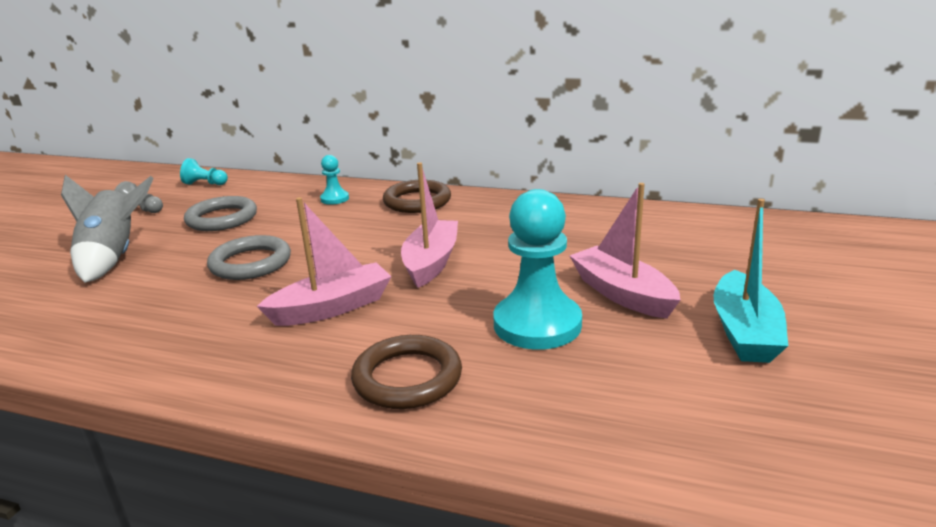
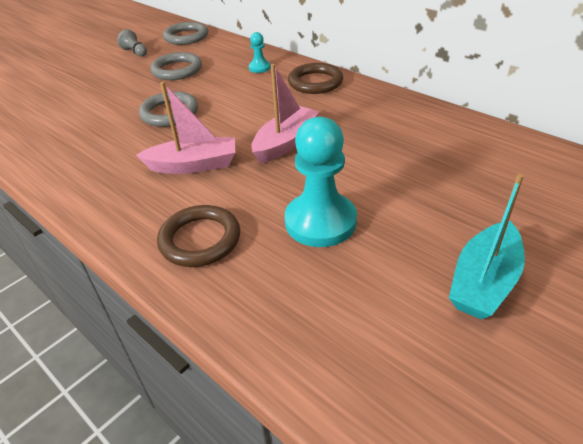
camera: 25 degrees right, 15 degrees up
(114, 258) = (96, 89): grey rocket -> none
(205, 184) = (186, 37): turquoise pawn -> grey ring
(622, 294) = (408, 212): pink boat -> none

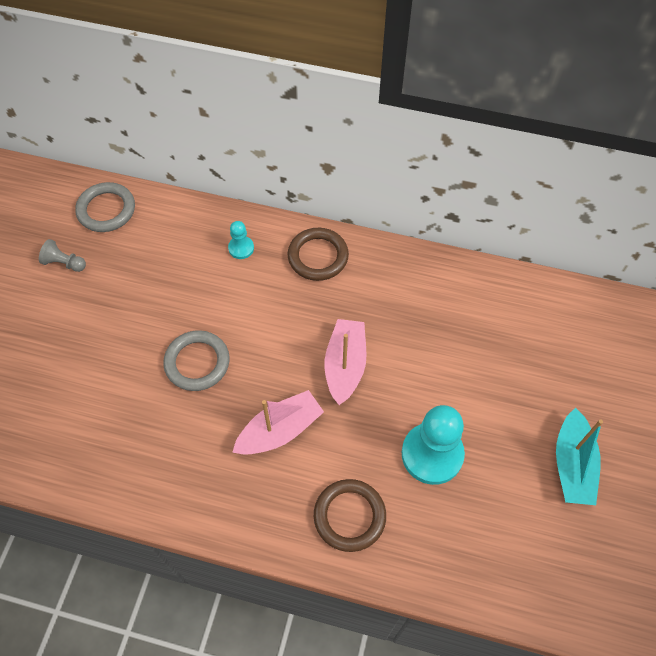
camera: 30 degrees left, 20 degrees up
(177, 70) = (147, 283): grey ring -> none

